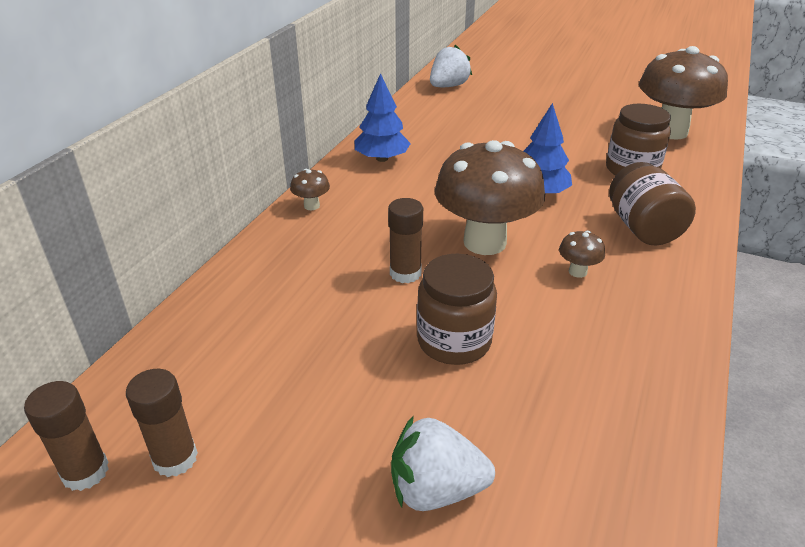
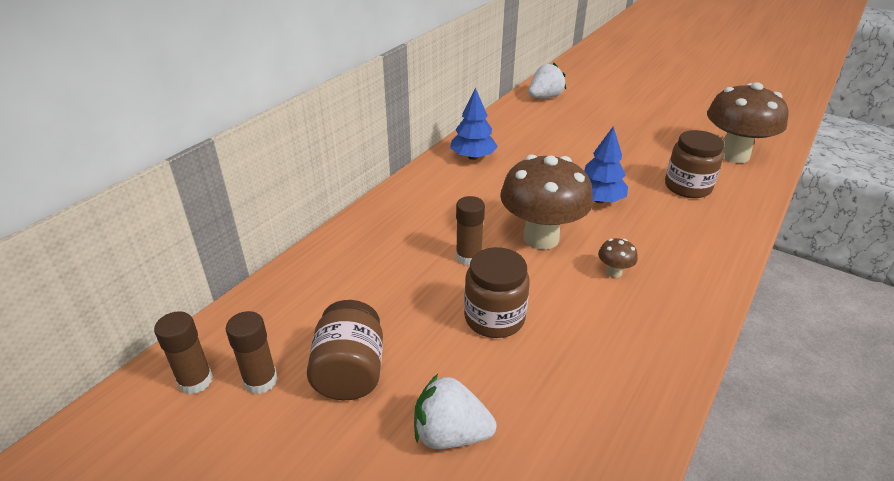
camera: 10 degrees right, 0 degrees up
(311, 206) = (406, 192): brown mushroom -> none
(643, 228) = (682, 240): brown jar -> brown jar (350, 372)

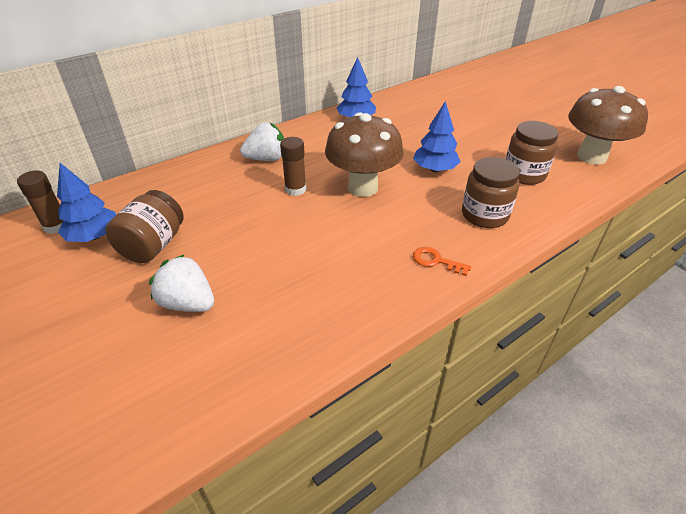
camera: 20 degrees right, 5 degrees up
(260, 380) = (94, 236): brown glue stick -> blue tree
(494, 318) = (280, 235): brown jar -> brown jar (484, 215)
(545, 97) = (453, 84): white strawberry -> white strawberry (266, 159)
(614, 272) = (402, 225): brown mushroom -> none
(676, 305) = (436, 261): none -> orange key

